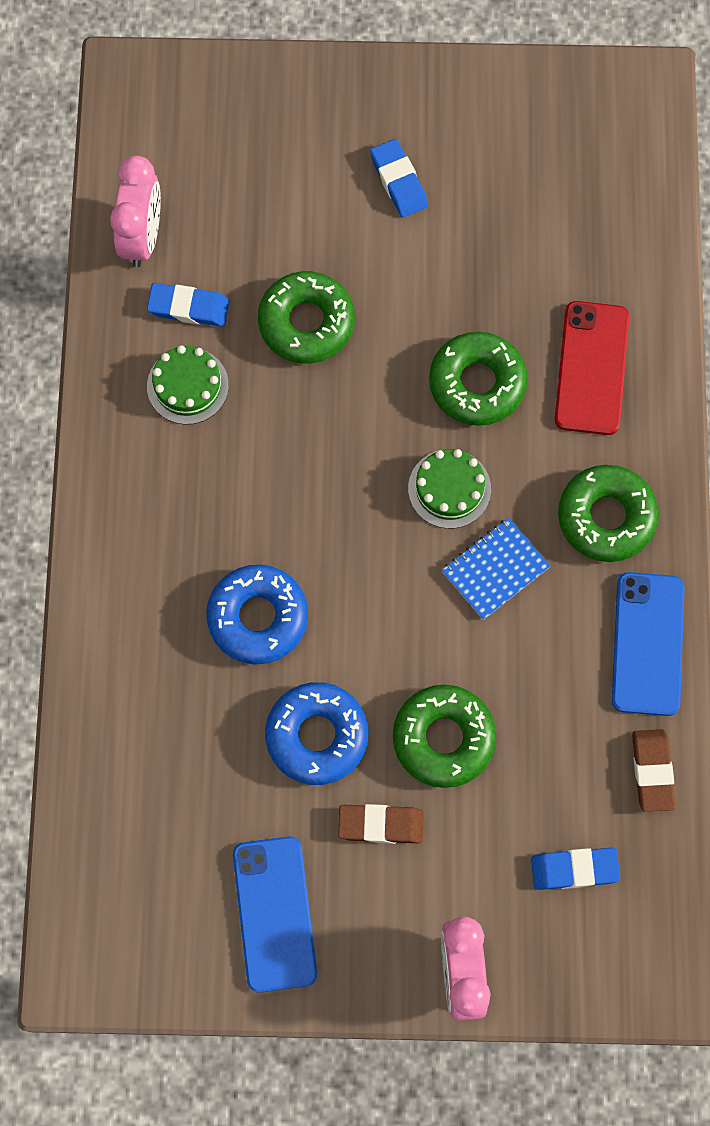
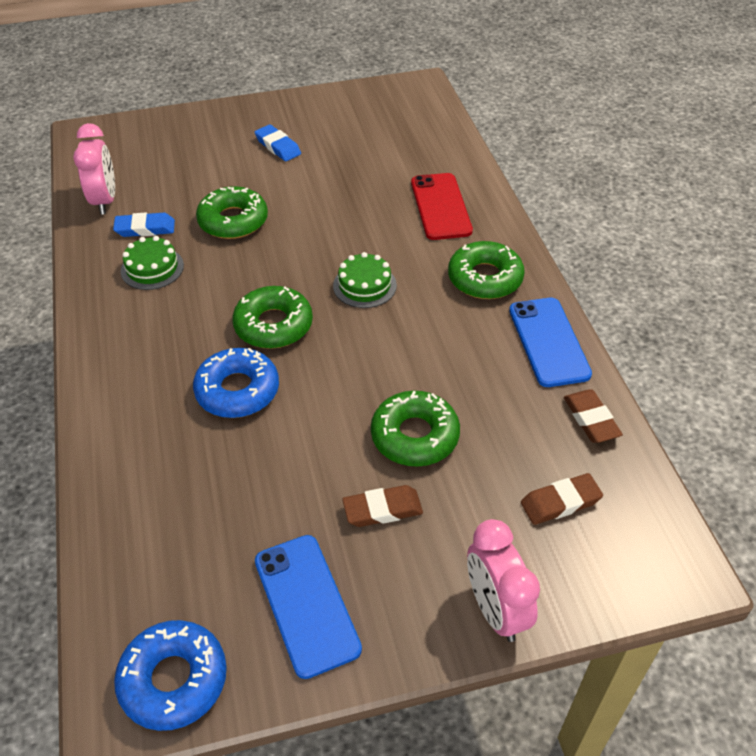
camera: 15 degrees left, 25 degrees down
(317, 736) = (308, 458): blue donut -> blue donut (173, 679)
(477, 383) = (364, 228): green donut -> green donut (273, 325)
(495, 569) = (416, 323): blue notebook -> none
(574, 869) = (560, 502): blue eraser -> brown eraser

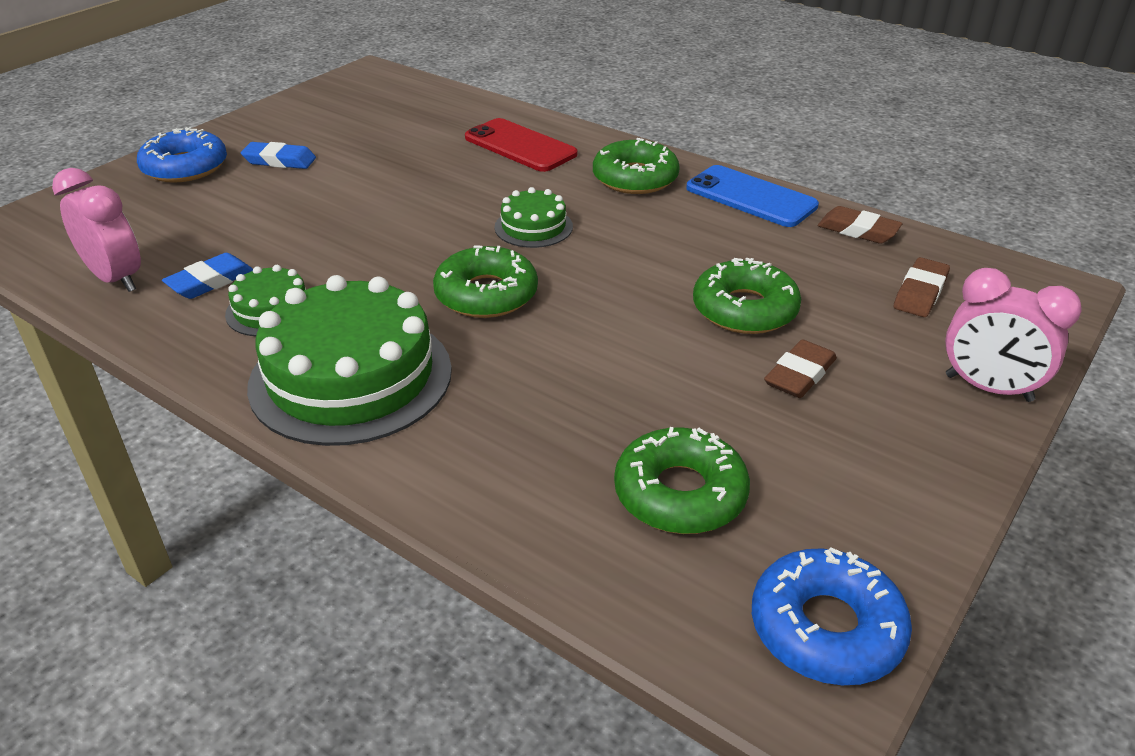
camera: 40 degrees left, 10 degrees down
(139, 342) = (351, 377): none -> green cake
(233, 221) = (314, 234): green donut -> green donut (680, 493)
(237, 390) = (526, 361): blue donut -> blue donut (185, 167)
(307, 604) = (847, 482): blue phone -> none

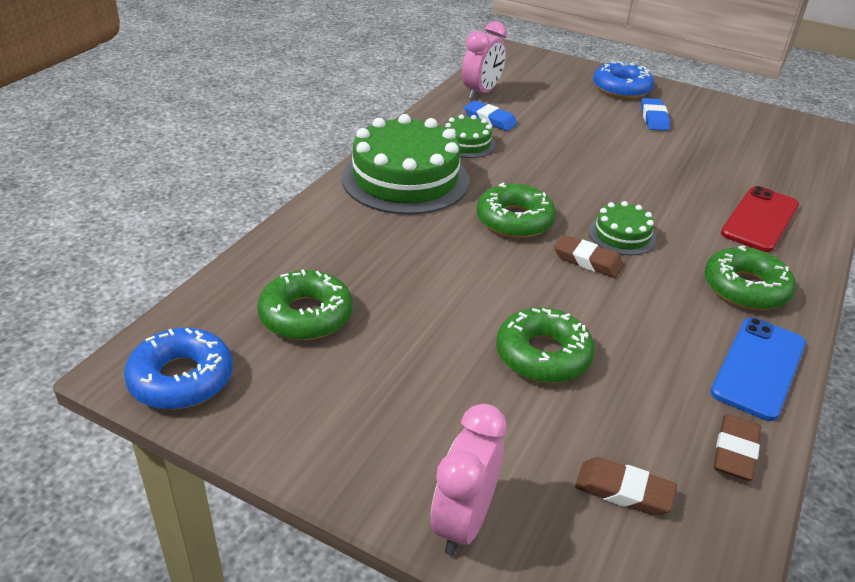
camera: 80 degrees right, 0 degrees up
(800, 374) = (454, 385): brown eraser -> brown eraser (587, 261)

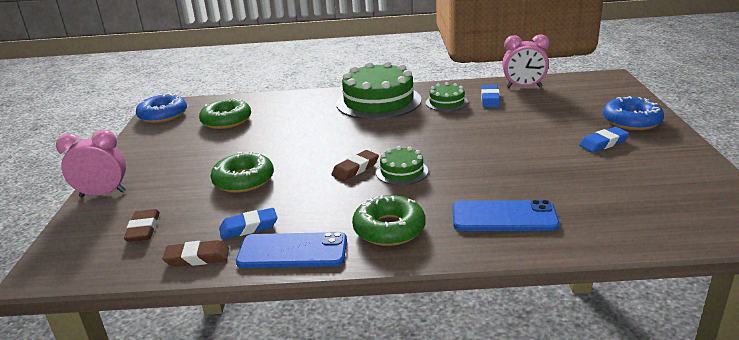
camera: 65 degrees right, 10 degrees down
(514, 220) = (374, 138): green donut -> none
(587, 261) = (355, 169): brown eraser -> brown eraser turned 45 degrees clockwise
(681, 386) = (249, 227): none -> blue eraser
(760, 219) = (504, 217): red phone -> blue phone

